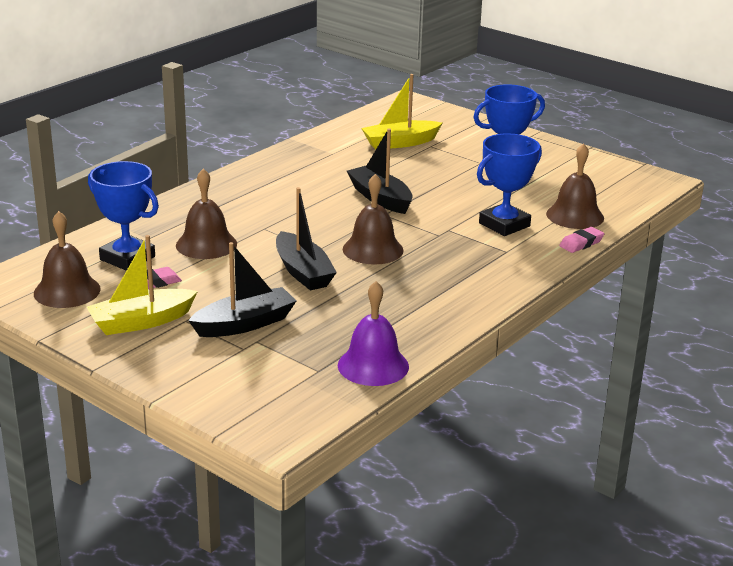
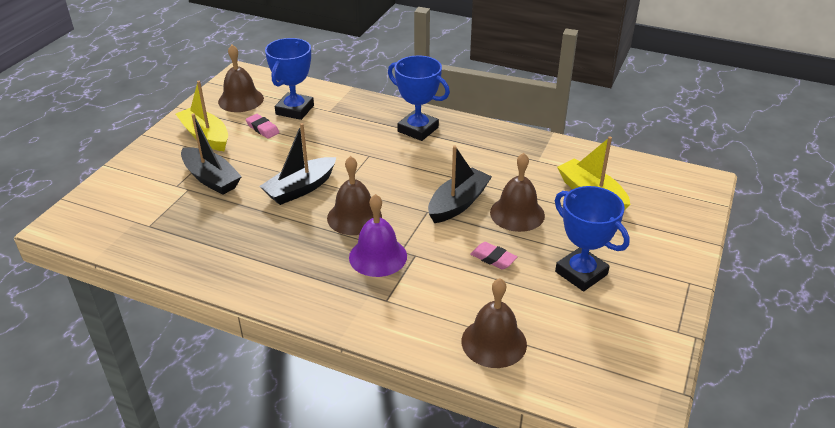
camera: 75 degrees right, 10 degrees up
(206, 244) = (329, 136): brown bell -> brown bell (517, 213)
(373, 365) = (158, 251): purple bell -> purple bell (378, 256)
(504, 225) = (443, 291): blue trophy -> blue trophy (418, 129)
(581, 243) = (427, 354): pink eraser -> pink eraser (493, 258)

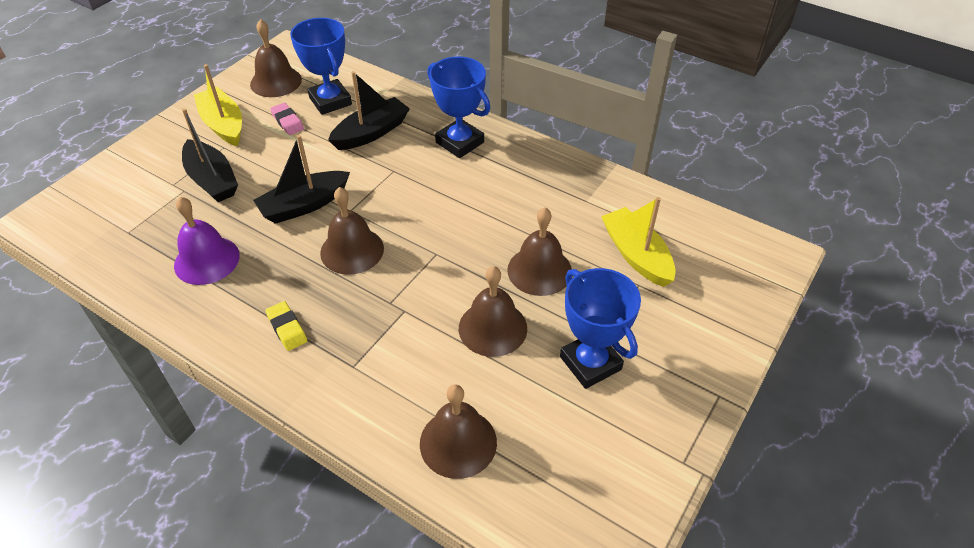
camera: 10 degrees right, 10 degrees up
(295, 110) = (330, 101): blue trophy -> blue trophy turned 60 degrees counterclockwise
(319, 280) = (287, 328): none -> yellow eraser
(378, 256) = (362, 306): purple bell -> purple bell (207, 260)
(458, 203) = (475, 248): black boat -> black boat (371, 133)
(493, 258) = (492, 328): pink eraser -> brown bell

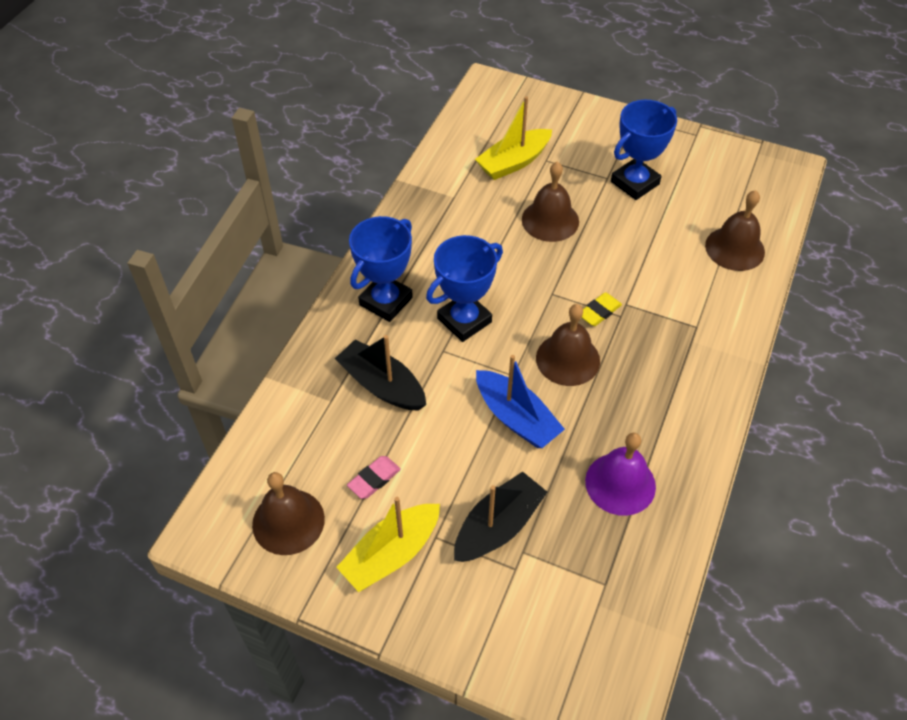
camera: 100 degrees left, 5 degrees up
(287, 328) = (677, 385): yellow eraser -> yellow eraser (599, 312)
(304, 205) = (516, 418): black boat -> blue boat
(330, 101) = (325, 444): blue trophy -> blue trophy (464, 320)
(492, 328) = (623, 243): brown bell -> none

